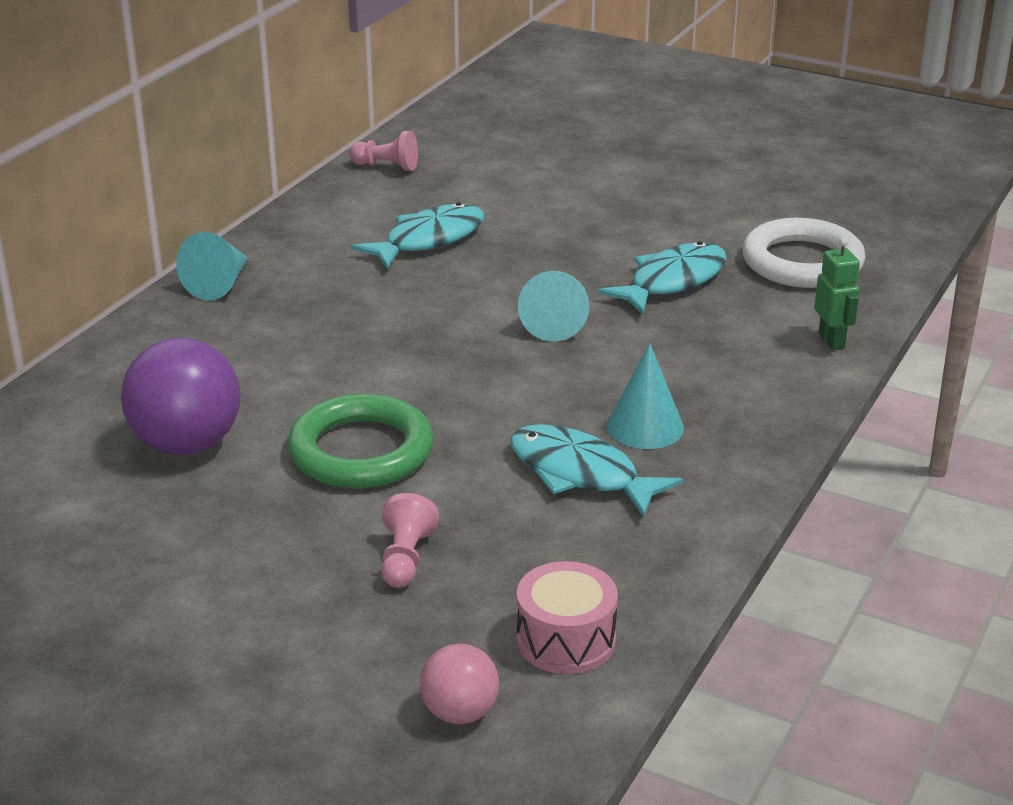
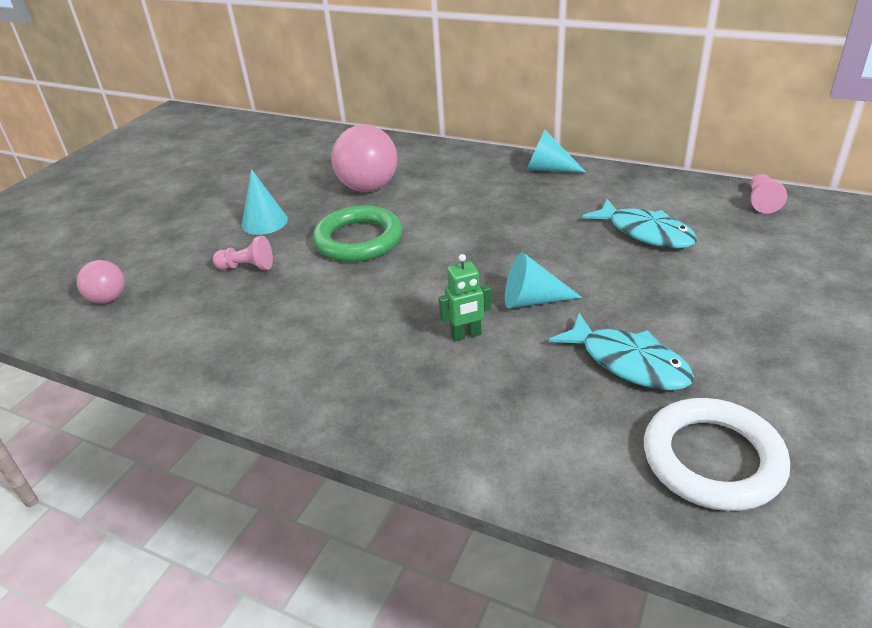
camera: 90 degrees right, 5 degrees up
(187, 444) = (368, 187): purple ball -> pink ball
(565, 640) = (151, 331): pink drum -> none
(580, 474) = (325, 327): turquoise fish -> none
(645, 427) = (384, 355): turquoise cone -> turquoise cone (264, 222)
(832, 341) = (543, 478): green robot -> green robot (466, 335)

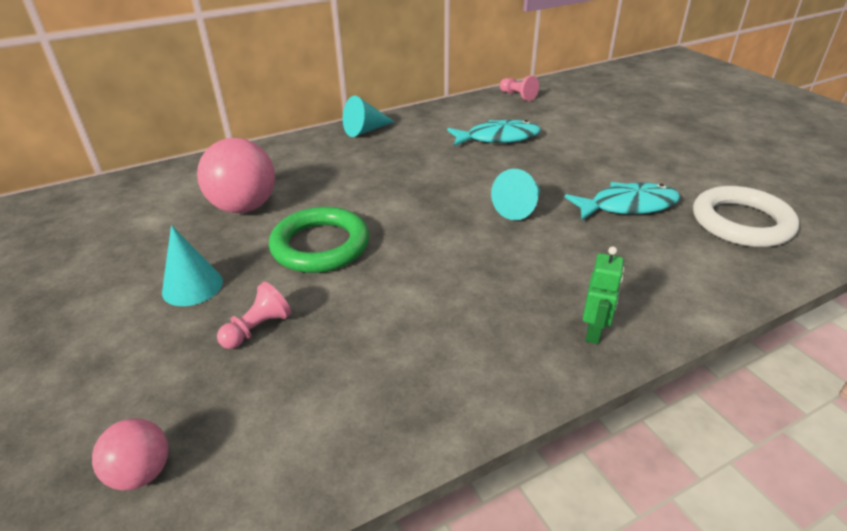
camera: 55 degrees left, 0 degrees up
(466, 335) = (528, 251): green robot -> green robot (594, 332)

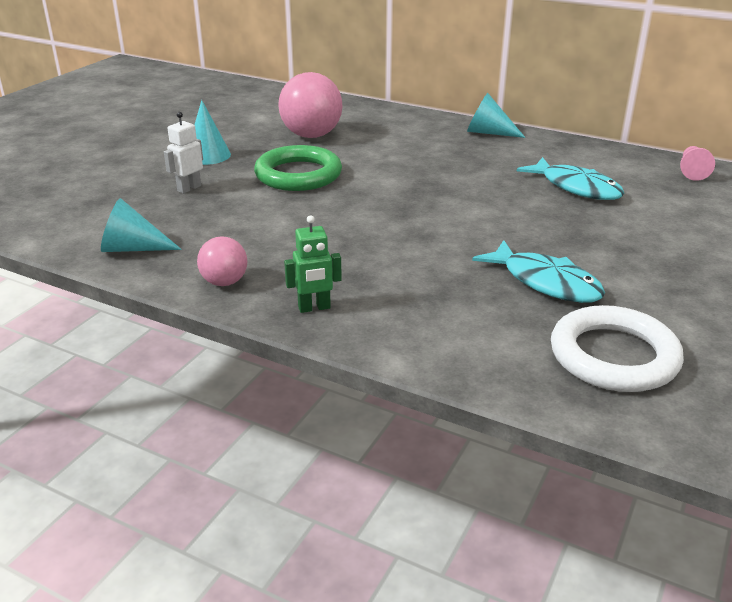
camera: 55 degrees right, 5 degrees down
(142, 473) = (53, 203): pink ball -> pink ball (224, 282)
(258, 329) = (189, 188): pink pawn -> white robot
(519, 207) = (461, 231): turquoise cone -> turquoise cone (133, 248)

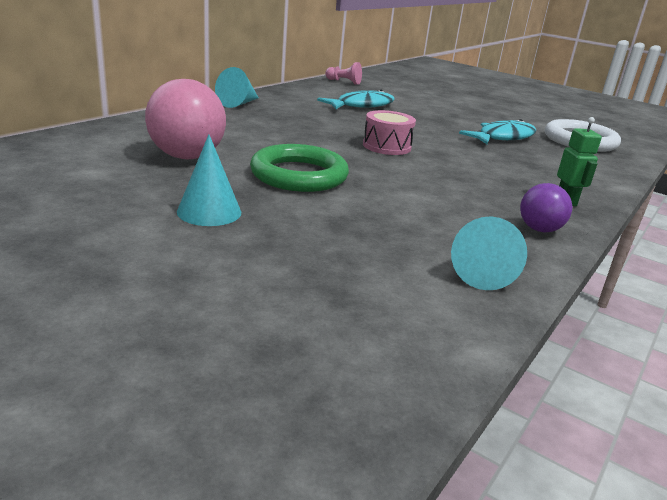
camera: 85 degrees left, 5 degrees down
(189, 188) = (315, 230): white robot -> none
(224, 282) = (539, 229): pink ball -> purple ball
(418, 207) = (386, 146): none -> pink drum

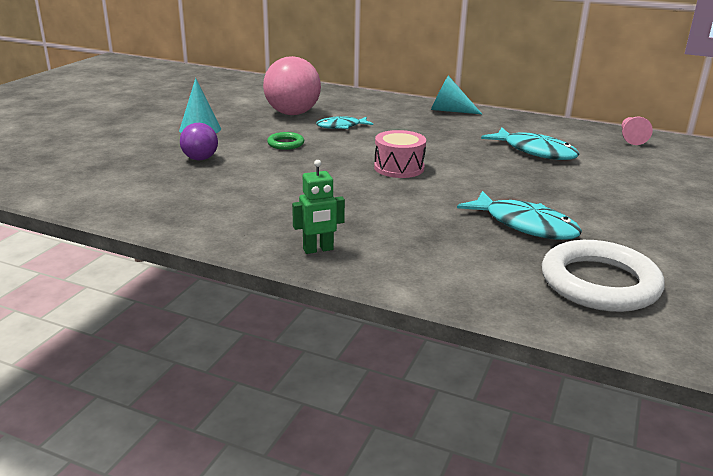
camera: 80 degrees right, 0 degrees up
(256, 145) = (341, 126): none -> turquoise fish
(299, 175) = (285, 144): green ring -> green ring, size x0.47
(480, 272) = (139, 204): turquoise cone -> none
(539, 229) = (230, 230): purple ball -> purple ball (200, 159)

